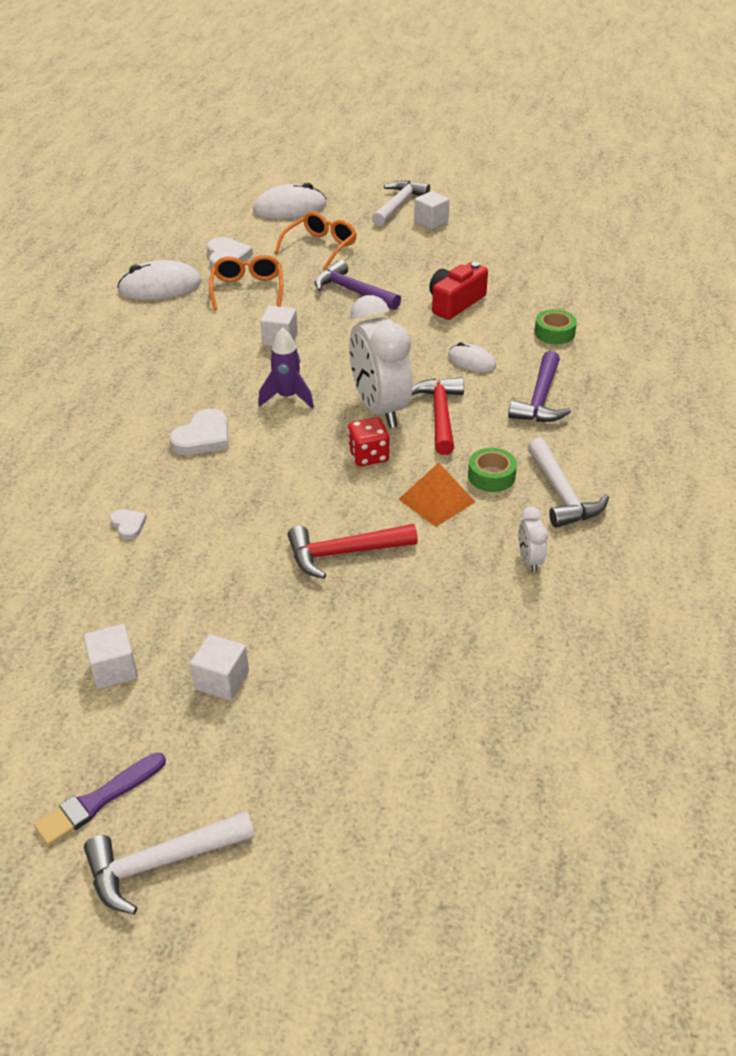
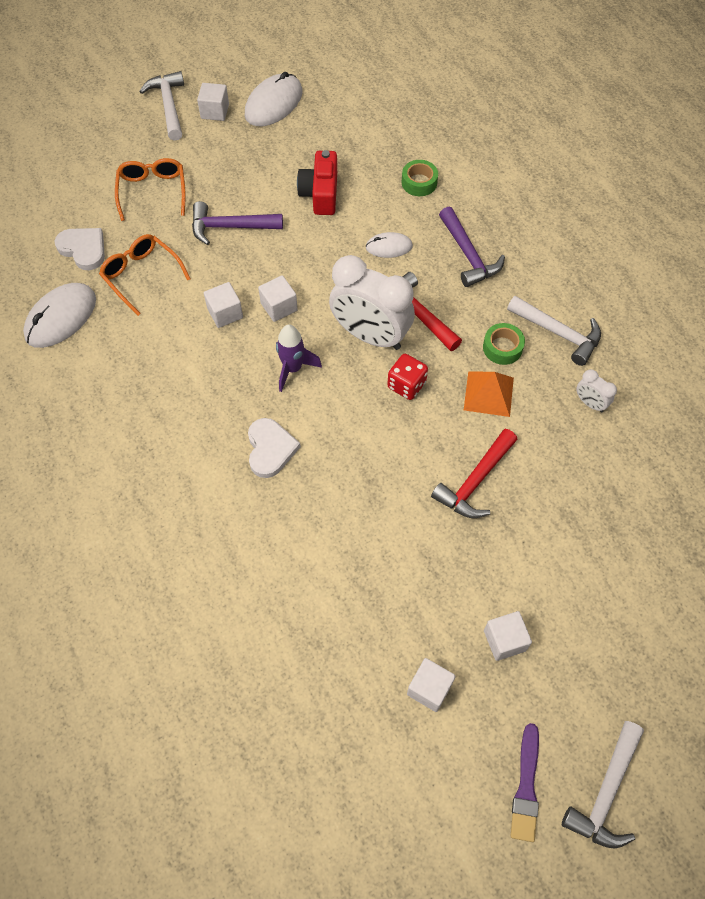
camera: 40 degrees left, 20 degrees up
(128, 525) = (305, 567): white heart -> none
(289, 208) = (77, 160): white mouse -> white mouse (273, 103)
(327, 355) = (279, 307): none -> white cube

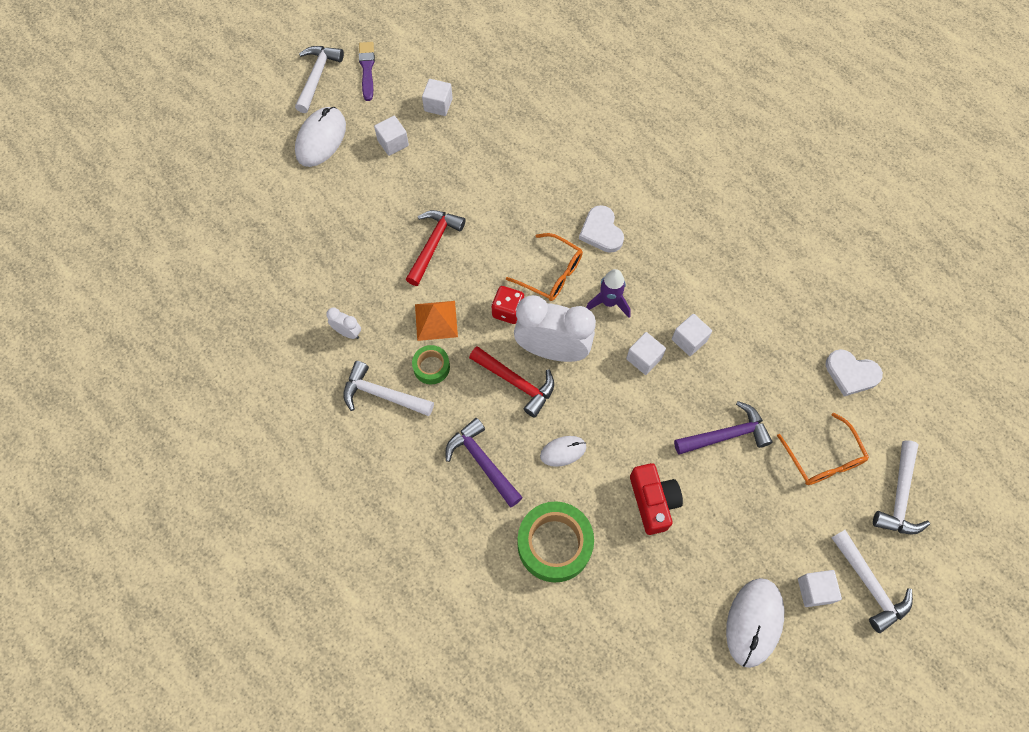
camera: 165 degrees right, 5 degrees up
(61, 317) = (829, 300): white mouse -> white mouse (321, 139)
(105, 153) = (899, 496): none -> white hammer
(141, 275) = (782, 359): orange glasses -> orange glasses (551, 274)
(419, 182) = (554, 544): green tape -> green tape, size x1.88

